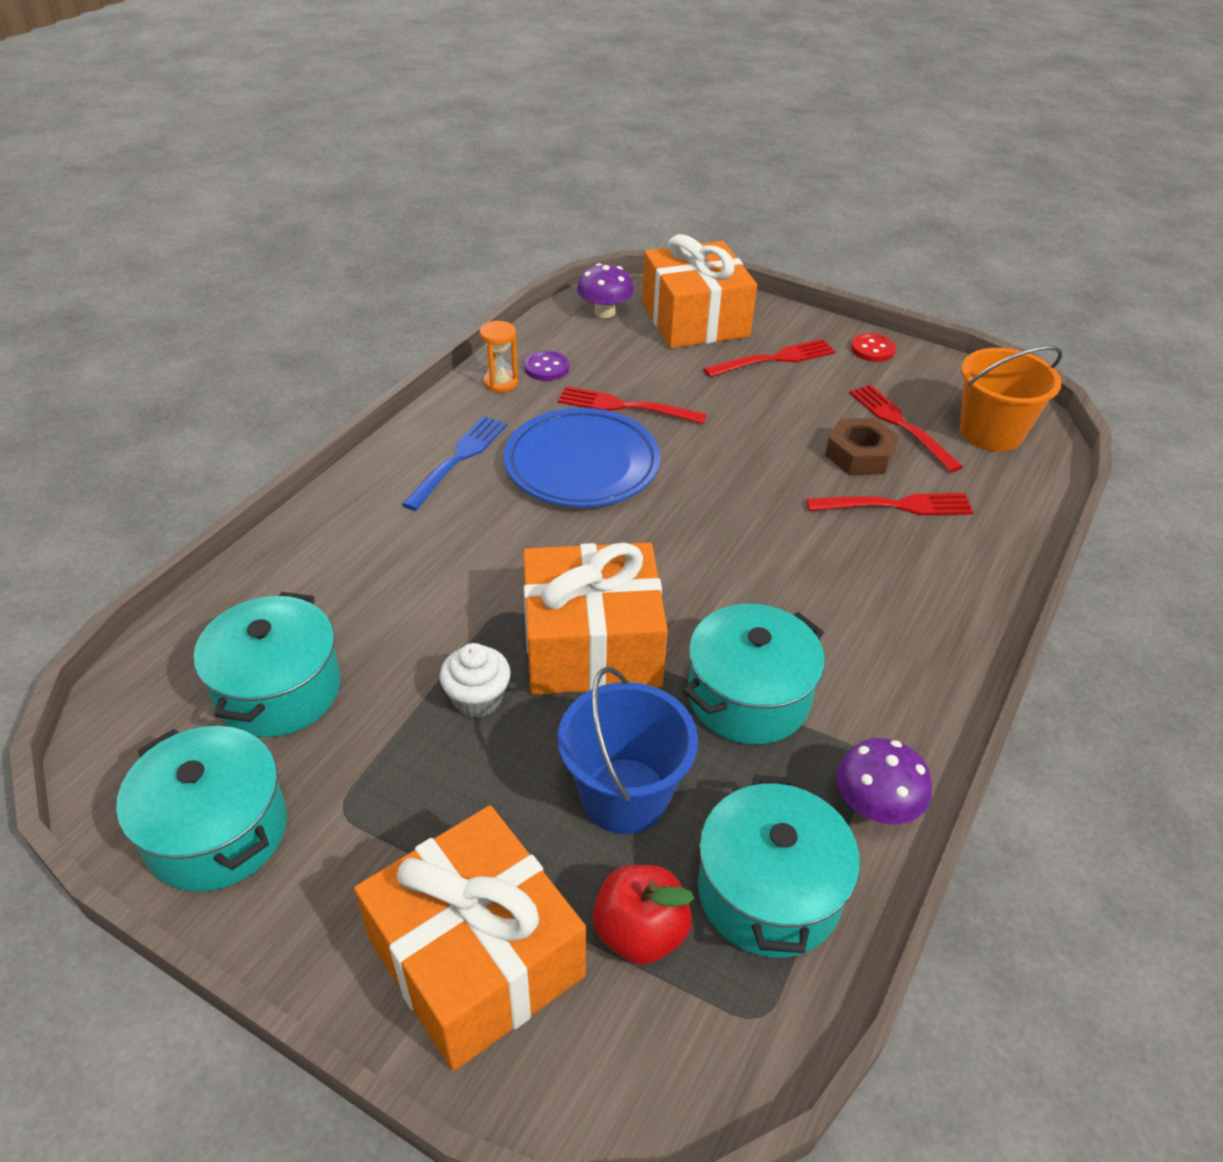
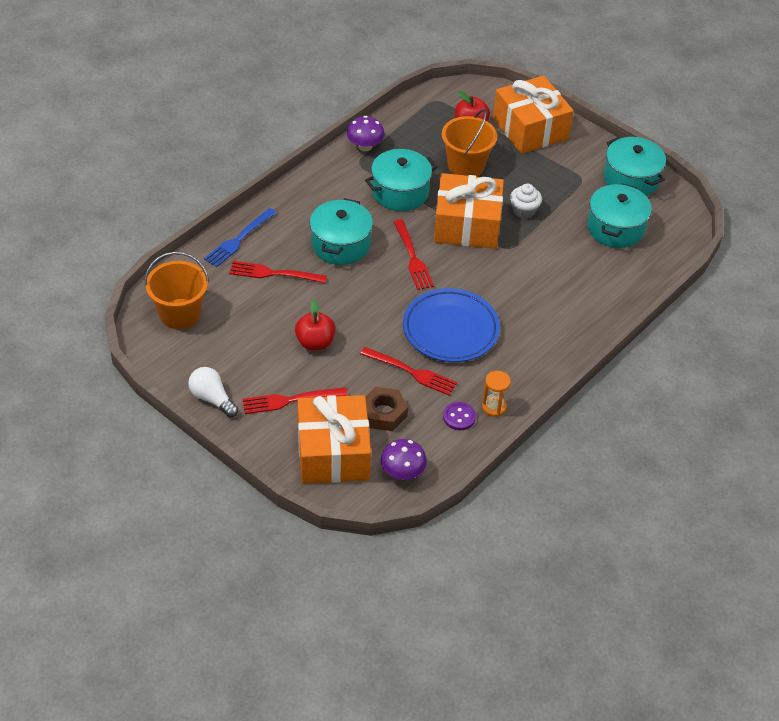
camera: 170 degrees left, 5 degrees up
(458, 459) = (526, 346): blue fork -> blue fork (239, 239)
(624, 795) = (466, 165): blue bucket -> orange bucket
(769, 892) = (419, 129): turquoise pot -> turquoise pot (340, 244)
(777, 423) = (315, 342): none -> red apple
(859, 455) = (275, 310): brown nut -> brown nut (383, 413)
(872, 349) = (212, 399): red button -> white light bulb
(901, 425) = (234, 329): red fork -> red fork (412, 257)

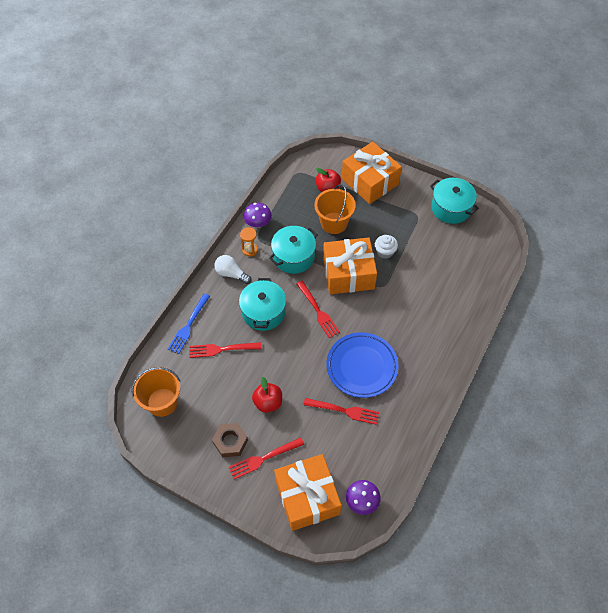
camera: 10 degrees left, 10 degrees up
(212, 399) = (206, 472): white light bulb -> white light bulb (231, 274)
(383, 413) = (334, 452): brown nut -> brown nut (230, 442)
(459, 417) = (389, 441): purple button -> none
(494, 407) = (411, 426): orange hourglass -> orange hourglass (250, 250)
(615, 228) = (452, 251): turquoise pot -> none

